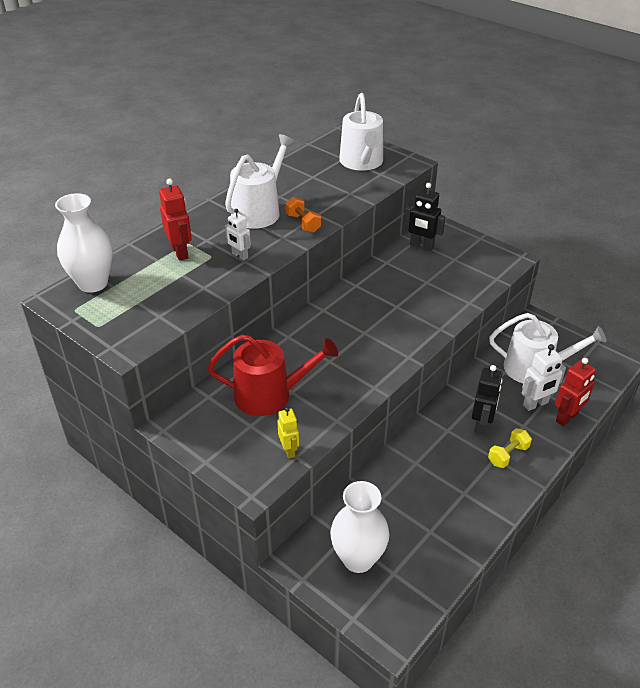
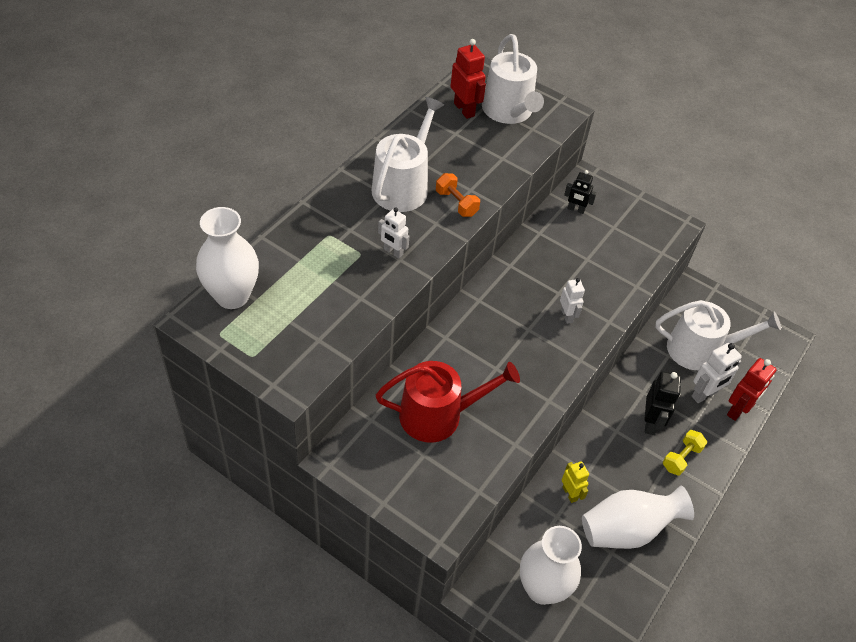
camera: 10 degrees left, 10 degrees up
(180, 252) = (324, 248): red robot -> red robot (464, 109)
(289, 450) = (470, 484): yellow robot -> yellow robot (570, 493)
(401, 323) = (567, 316): none -> white robot
(421, 246) = (576, 209): black robot -> black robot, size x0.65
(447, 512) = (627, 529): none -> white vase

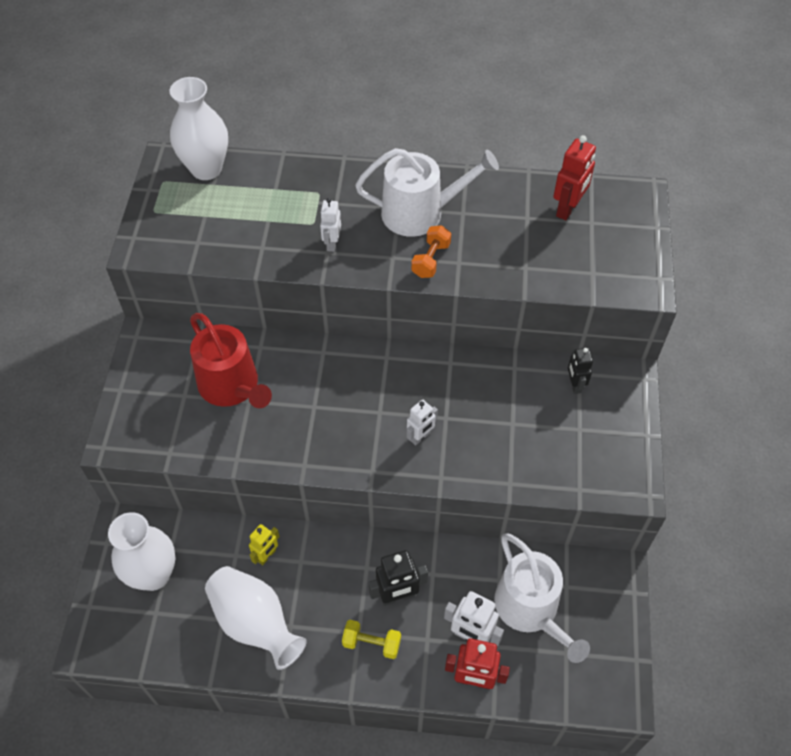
camera: 65 degrees right, 5 degrees up
(509, 111) = (599, 243): white watering can -> none

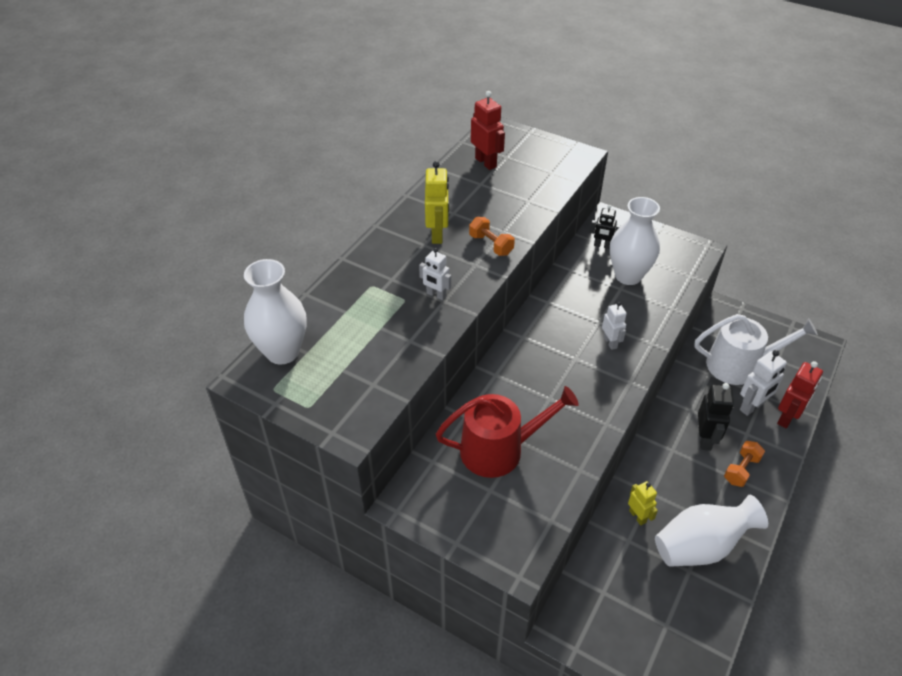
camera: 65 degrees left, 10 degrees down
(153, 574) = (626, 615): white vase -> white vase (628, 276)
(371, 643) = (741, 470): yellow dumbbell -> orange dumbbell
(420, 213) = (437, 235): white watering can -> yellow robot

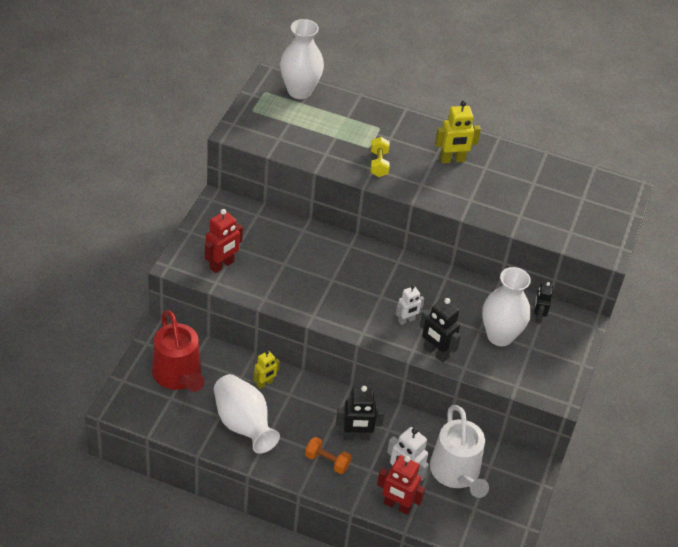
camera: 75 degrees right, 0 degrees up
(436, 295) = (379, 164): white robot -> yellow dumbbell
(486, 162) = (567, 185): red robot -> red robot (222, 265)
(491, 245) = (450, 193): orange dumbbell -> none
(499, 450) = (274, 251): red watering can -> red watering can (178, 375)
(654, 326) = (435, 353): none -> black robot

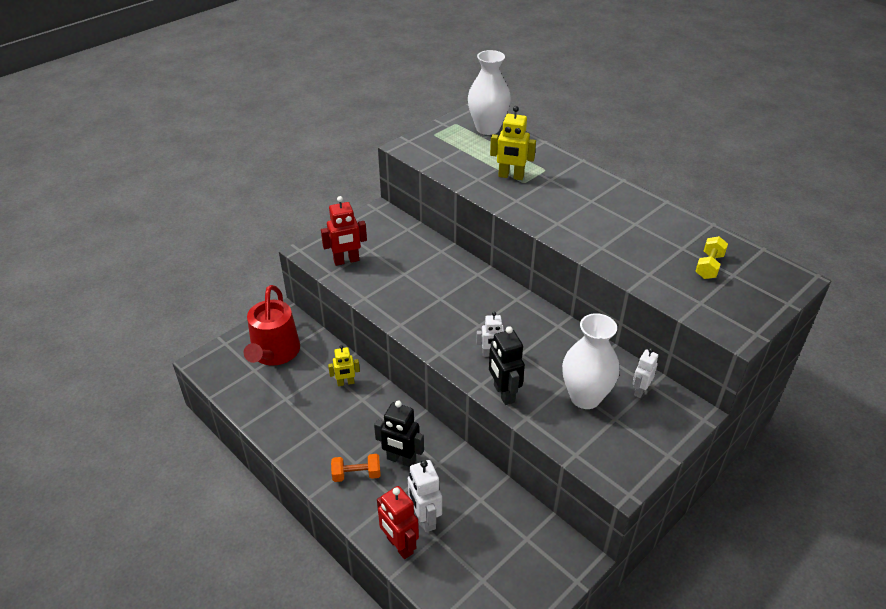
camera: 30 degrees right, 5 degrees down
(243, 425) = (300, 413): white vase -> none
(327, 461) = (356, 474): orange dumbbell -> orange dumbbell turned 60 degrees counterclockwise
(379, 164) = (524, 197): yellow dumbbell -> yellow dumbbell (709, 266)
(452, 160) = (603, 209): yellow robot -> yellow robot (511, 176)
(456, 473) = (484, 533): white watering can -> none
(538, 317) = (640, 390): black robot -> white robot

